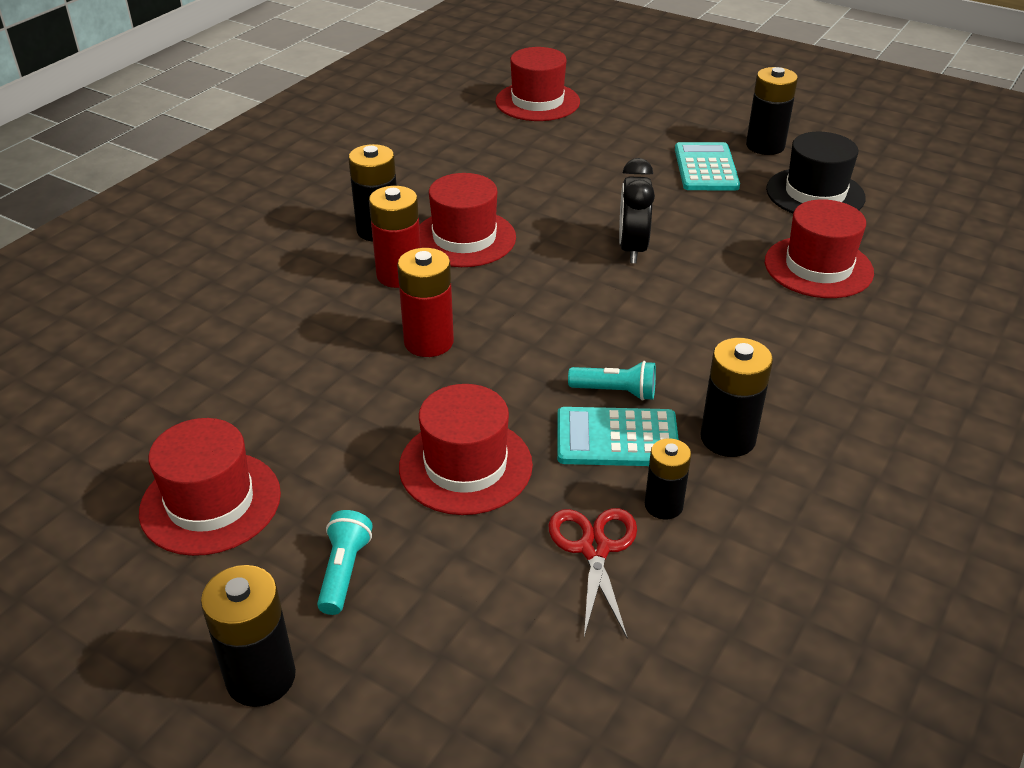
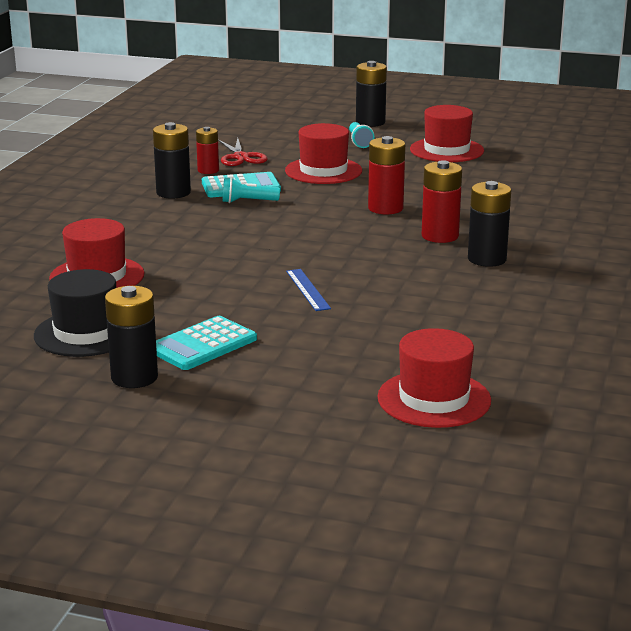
camera: 165 degrees right, 15 degrees down
(464, 238) = (409, 262): red hat -> none
(590, 216) = (308, 289): none -> blue ruler
(632, 249) = (260, 271): black clock -> none
(663, 505) = (208, 170): black battery -> red battery
(706, 168) = (203, 344): turquoise calculator -> turquoise calculator turned 60 degrees clockwise

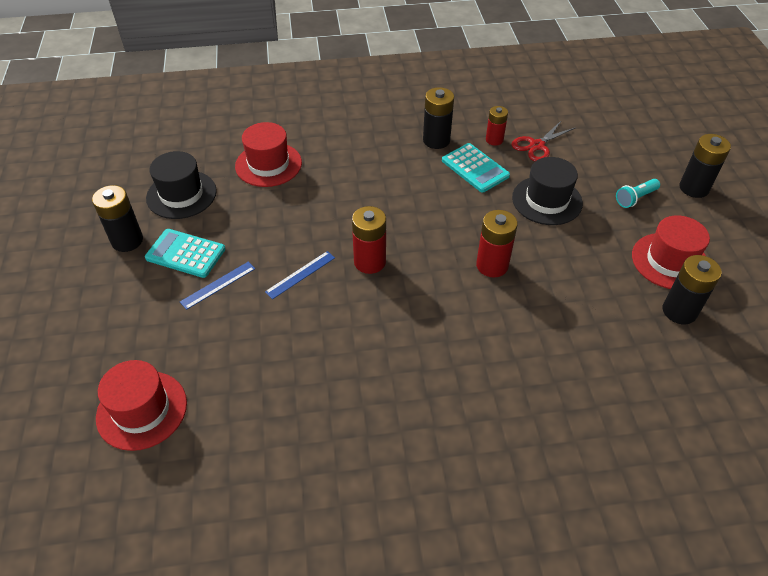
camera: 65 degrees right, 25 degrees up
(248, 201) = (447, 183): turquoise flashlight -> none
(278, 333) = (218, 285): none -> blue ruler
(323, 171) = (547, 200): red hat -> black hat
(440, 236) = (454, 320): red battery -> red battery (370, 262)
(487, 259) = (423, 367): black battery -> black battery (679, 311)

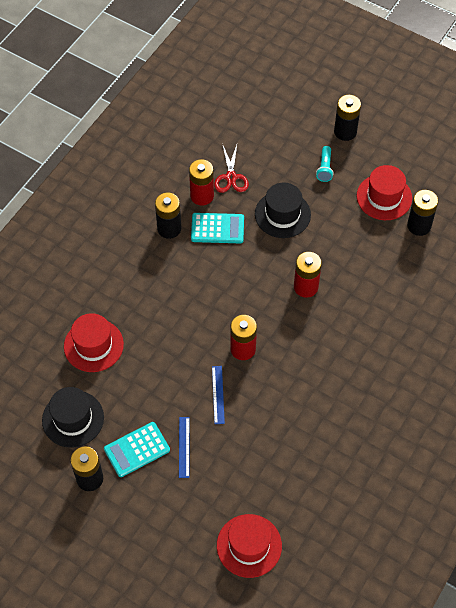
camera: 50 degrees left, 10 degrees up
(494, 140) = (202, 196): red battery -> red battery, size x1.53

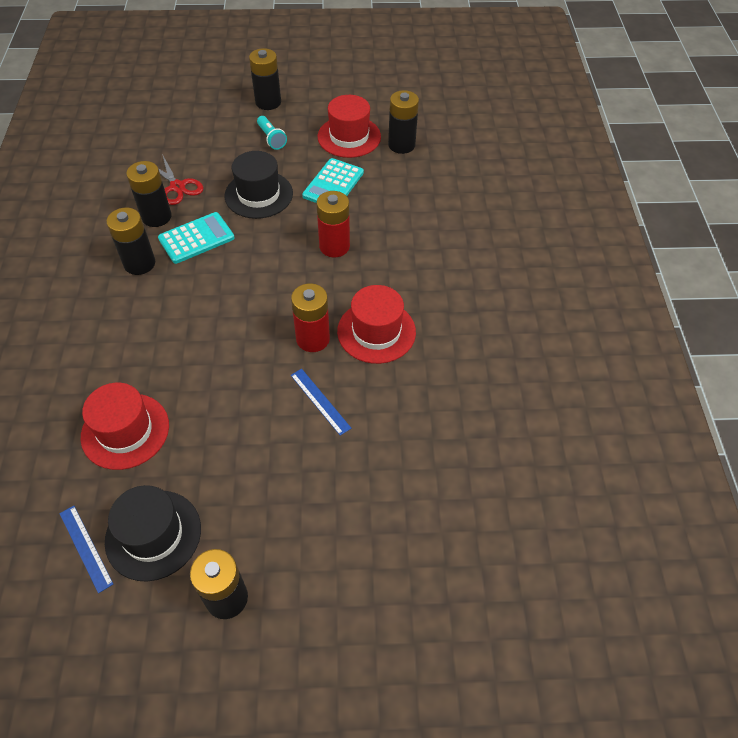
camera: 35 degrees left, 5 degrees down
(137, 449) = (265, 522): turquoise calculator -> turquoise calculator (333, 184)
(184, 447) = (322, 483): blue ruler -> blue ruler (85, 548)
(202, 196) = (156, 217): red battery -> black battery
(249, 545) = (487, 550): red hat -> red hat (376, 331)

